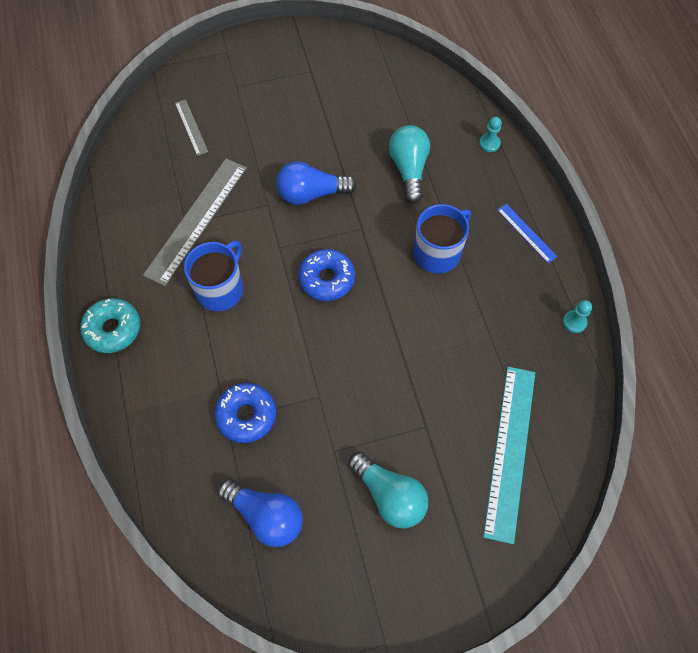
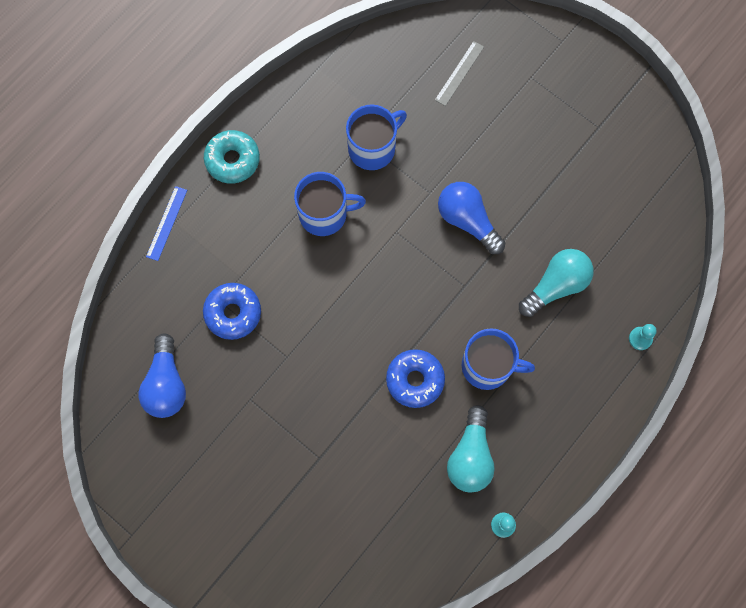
camera: 55 degrees right, 10 degrees up
(197, 220) = (373, 148): grey ruler -> blue mug
(327, 279) = (394, 291): blue donut -> blue donut (415, 380)
(389, 495) = (243, 466): turquoise light bulb -> turquoise light bulb (470, 456)
(509, 451) = (344, 538): turquoise ruler -> none
(526, 233) = (565, 430): blue ruler -> blue ruler (166, 223)

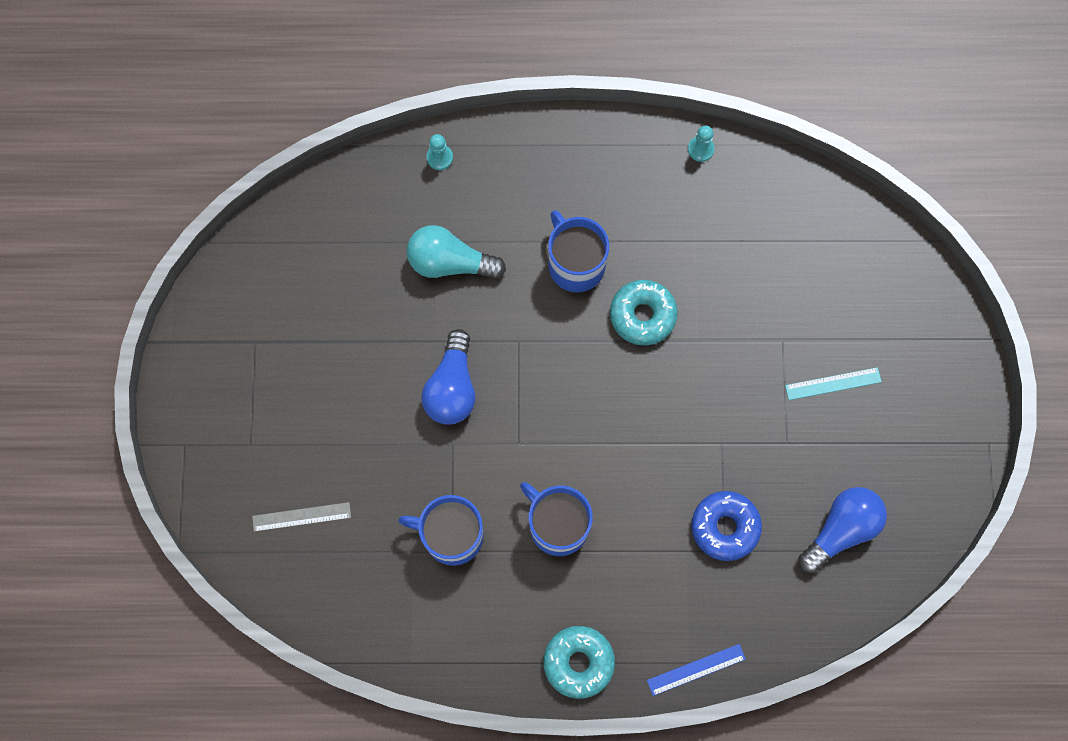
camera: 130 degrees left, 0 degrees up
(261, 466) = (833, 383): none -> turquoise ruler
(415, 380) = (642, 315): blue donut -> turquoise donut
(470, 456) = (667, 218): turquoise light bulb -> none

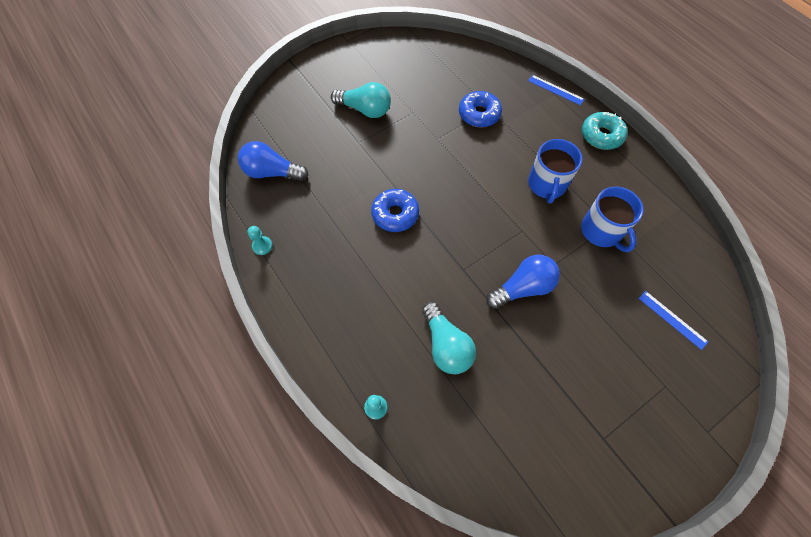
camera: 125 degrees left, 10 degrees down
(301, 517) = (672, 319): grey ruler -> blue ruler
(575, 264) = (390, 269): blue mug -> none
(642, 315) = (395, 214): turquoise donut -> blue donut
(833, 383) = (365, 109): turquoise ruler -> turquoise light bulb
(841, 530) = (438, 71): blue light bulb -> blue light bulb (272, 172)

